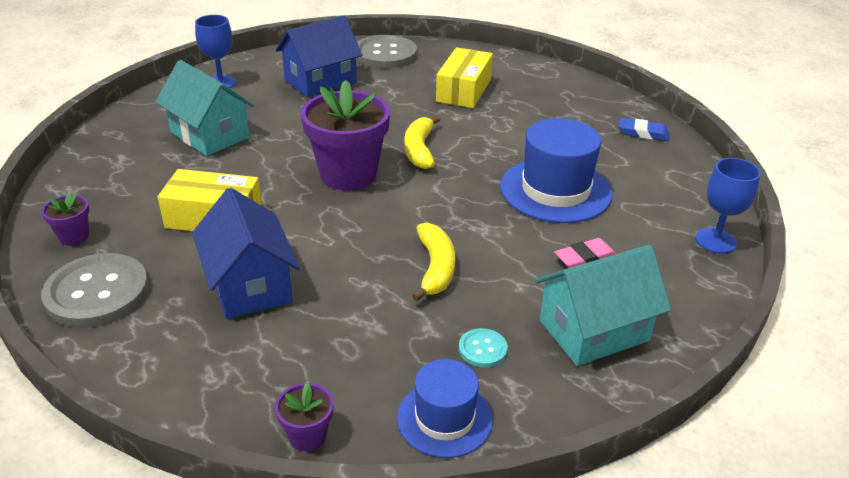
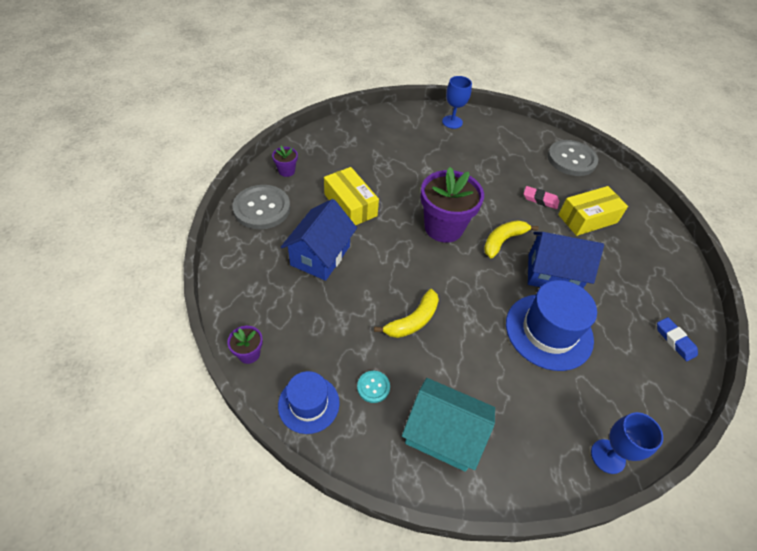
camera: 45 degrees right, 15 degrees up
(210, 135) = (407, 153): turquoise house -> none
(320, 81) = (506, 155): blue house -> blue house (552, 274)
(585, 258) = (502, 389): pink eraser -> pink eraser (540, 200)

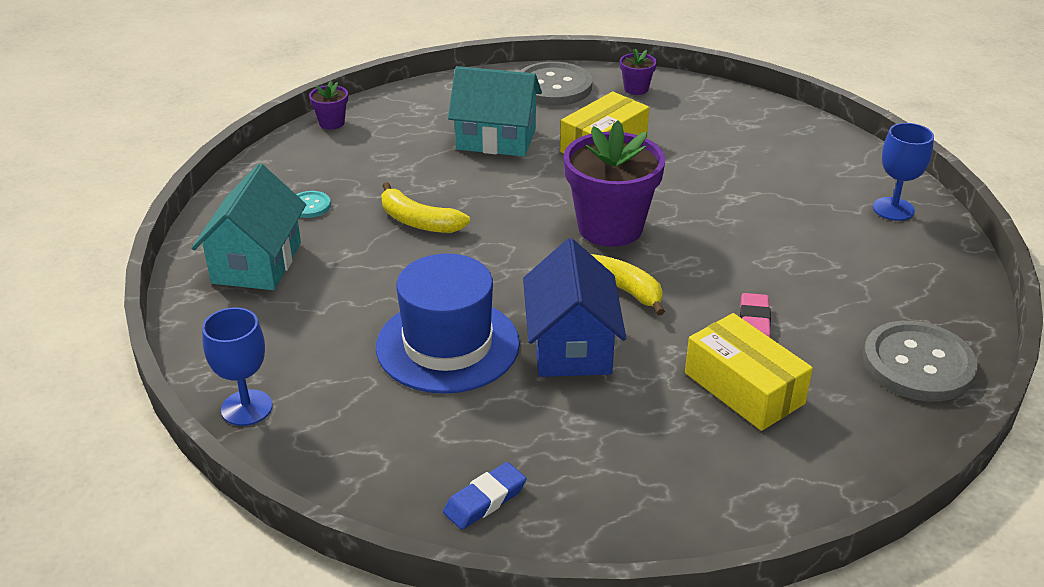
camera: 80 degrees right, 15 degrees down
(308, 404) = (278, 169): blue hat -> none
(320, 255) = (496, 139): blue house -> turquoise house

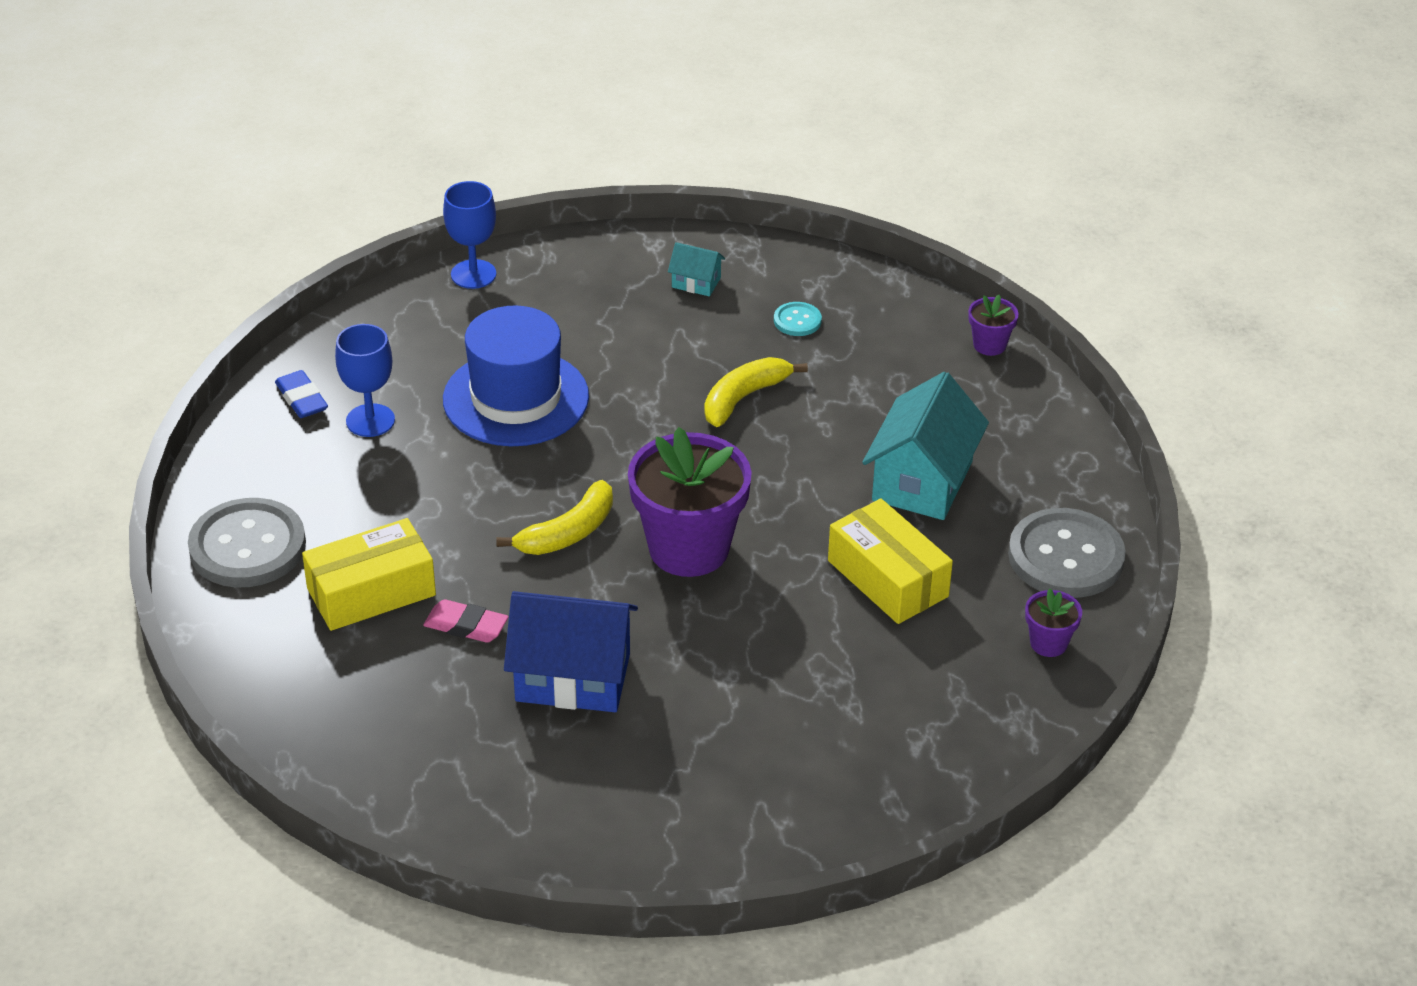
camera: 100 degrees right, 5 degrees up
(257, 263) = (696, 283): turquoise house -> turquoise house, size x0.47
(571, 346) = (483, 482): blue house -> blue house (573, 677)
(893, 209) = (657, 831): blue goblet -> blue goblet (370, 420)
(918, 364) = (352, 741): grey button -> grey button (247, 546)

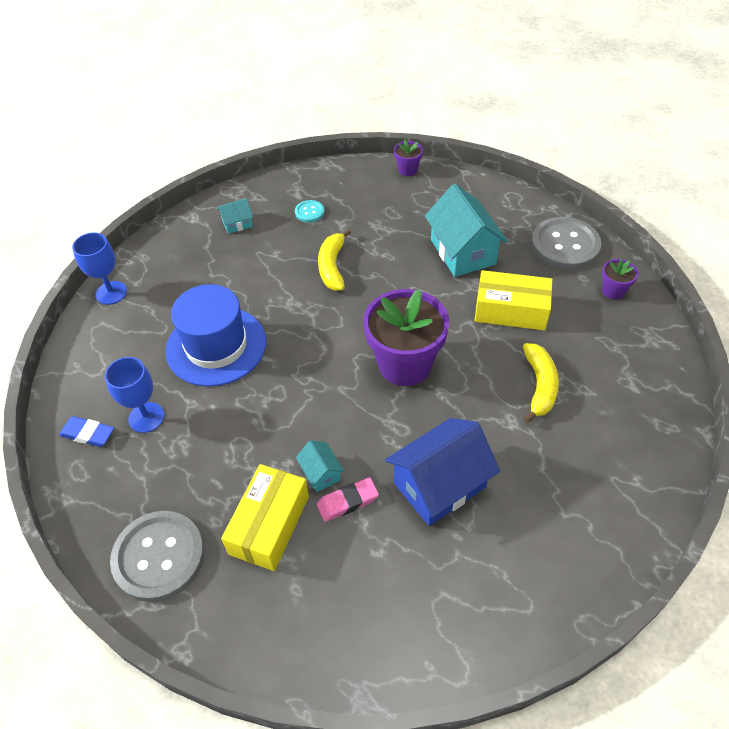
camera: 40 degrees left, 10 degrees up
(472, 584) = (321, 473): none -> turquoise house
(567, 533) = (335, 402): yellow banana -> yellow banana (539, 386)

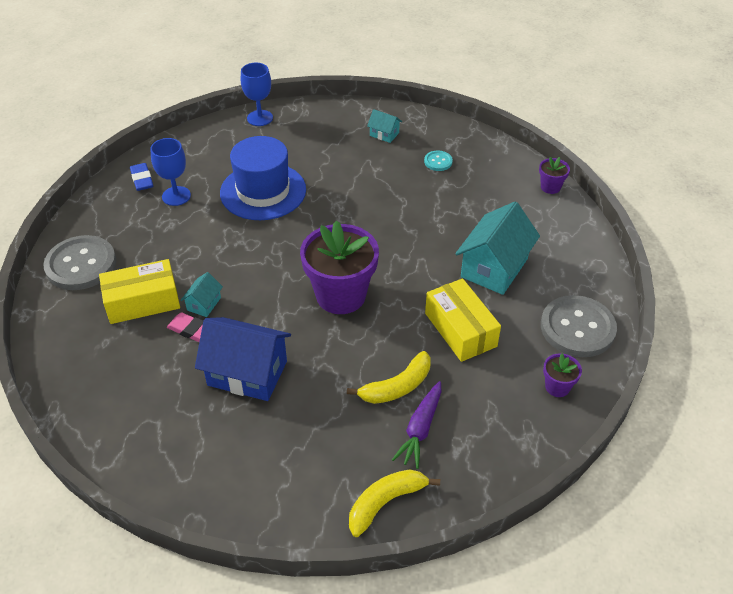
camera: 50 degrees right, 5 degrees down
(332, 266) = (396, 204): yellow banana -> yellow banana (385, 502)
(595, 396) = (420, 429): none -> purple carrot

